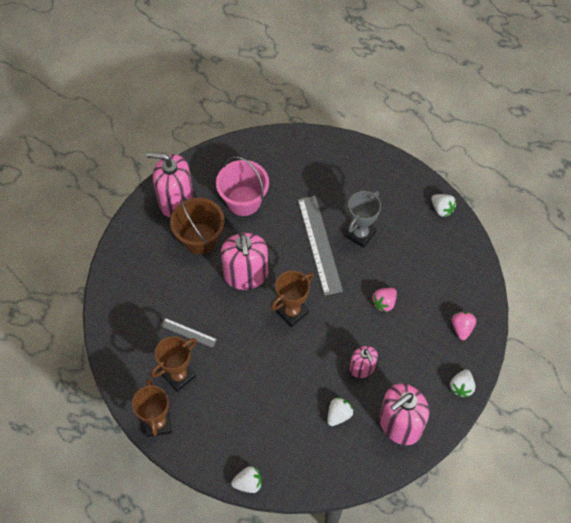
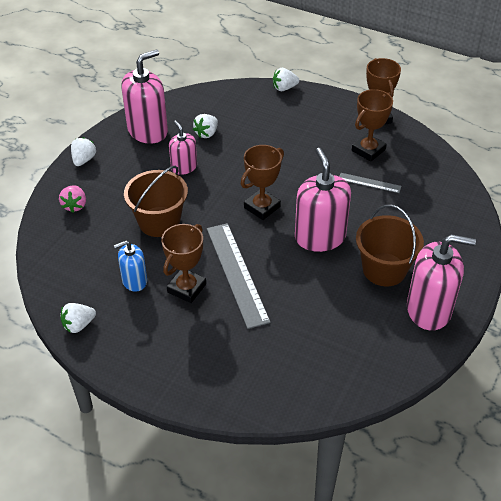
camera: 175 degrees right, 15 degrees down
(243, 201) = (341, 316): pink bucket -> none
(360, 234) = (186, 288): grey trophy -> brown trophy
(384, 303) = (159, 222): pink strawberry -> brown bucket
(402, 244) = (134, 281): none -> blue soap dispenser
(442, 209) = (78, 325): white strawberry -> white strawberry turned 75 degrees counterclockwise

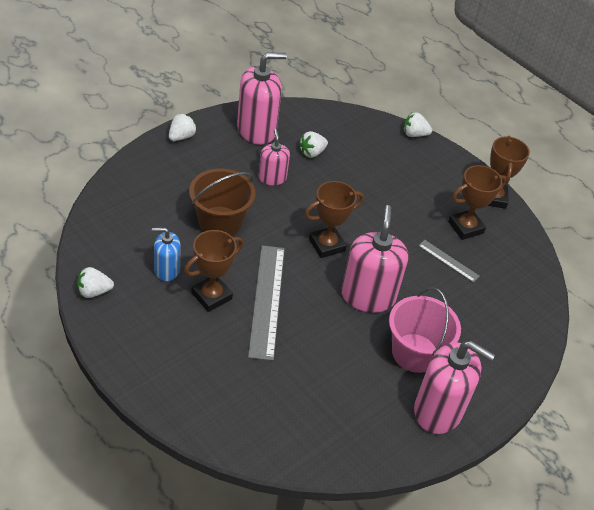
camera: 15 degrees right, 0 degrees up
(75, 205) = (150, 177): pink strawberry -> none
(384, 269) = (415, 353): brown bucket -> pink bucket

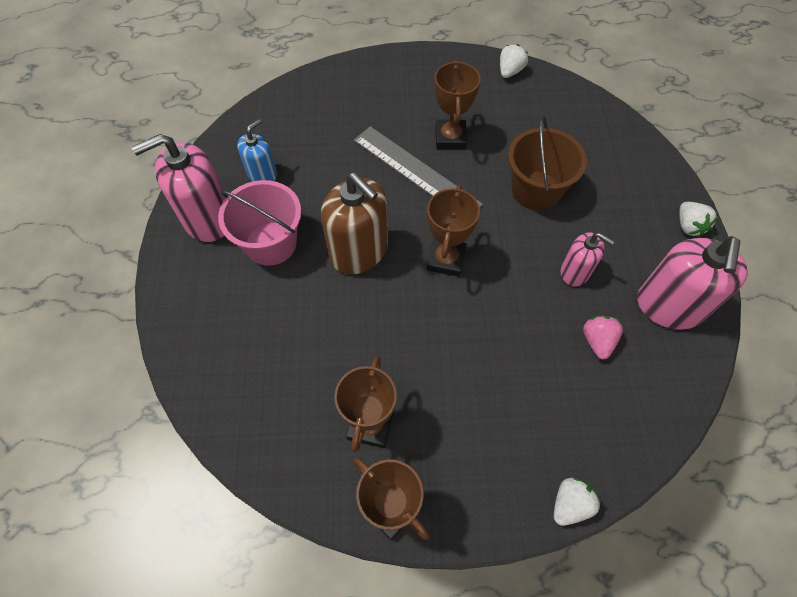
camera: 135 degrees right, 15 degrees up
(167, 270) = (501, 124): blue soap dispenser -> blue soap dispenser (262, 174)
(312, 152) = (597, 341): white strawberry -> pink strawberry
(368, 296) = (359, 251): pink soap dispenser -> brown soap dispenser
(448, 261) = (341, 362): grey ruler -> none

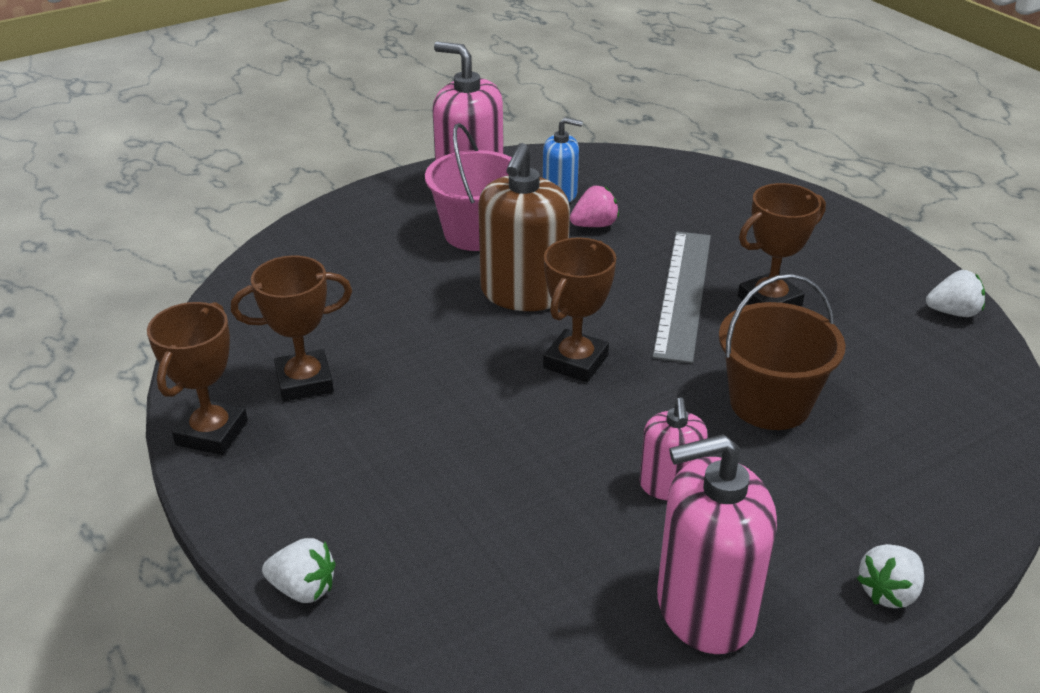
camera: 60 degrees right, 25 degrees down
(446, 259) = (575, 362): brown trophy -> brown trophy turned 45 degrees counterclockwise
(597, 341) = (573, 543): pink strawberry -> pink strawberry (594, 225)

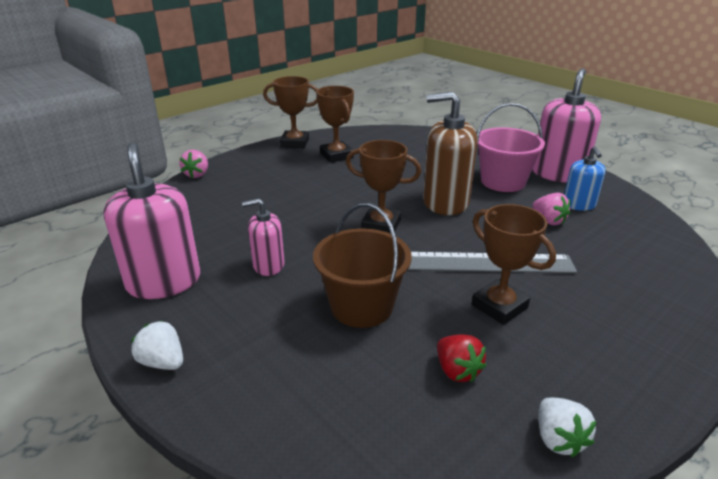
camera: 80 degrees right, 5 degrees down
(303, 589) = (197, 174): white strawberry -> pink strawberry
(876, 350) = (457, 371): none -> red strawberry

